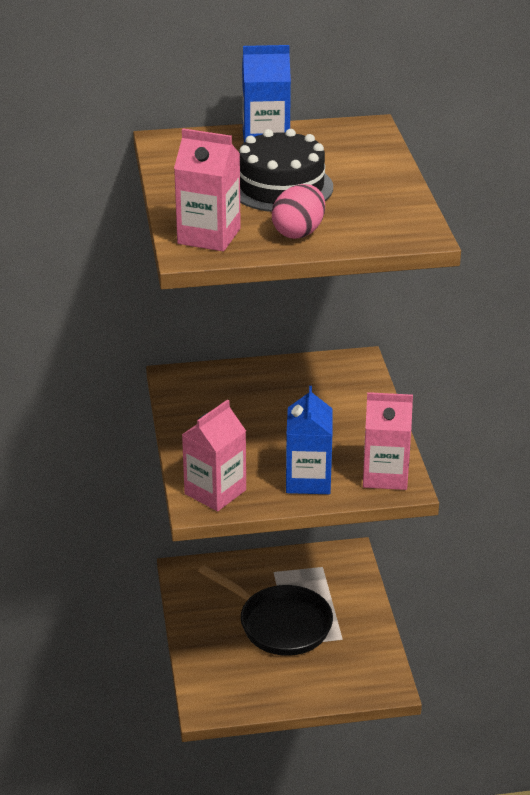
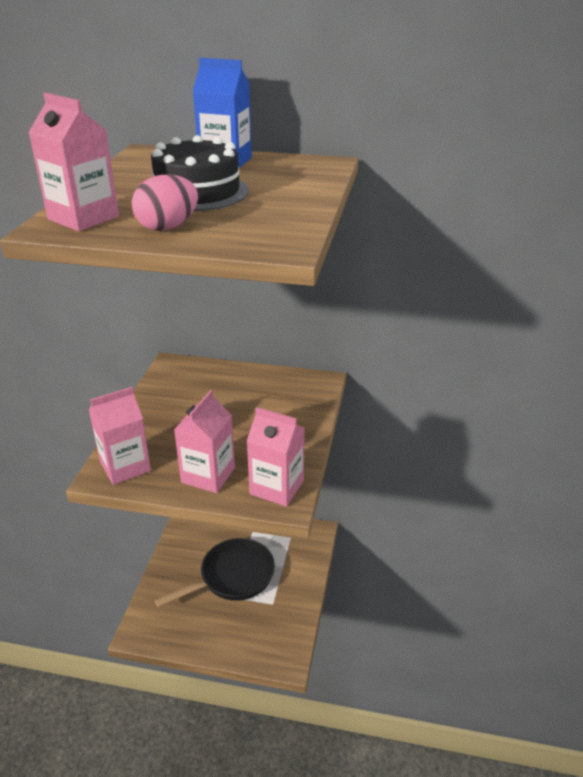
camera: 20 degrees right, 0 degrees up
(280, 624) = (233, 577): black pan -> black pan turned 90 degrees counterclockwise
(308, 480) = (208, 475): blue carton -> pink carton

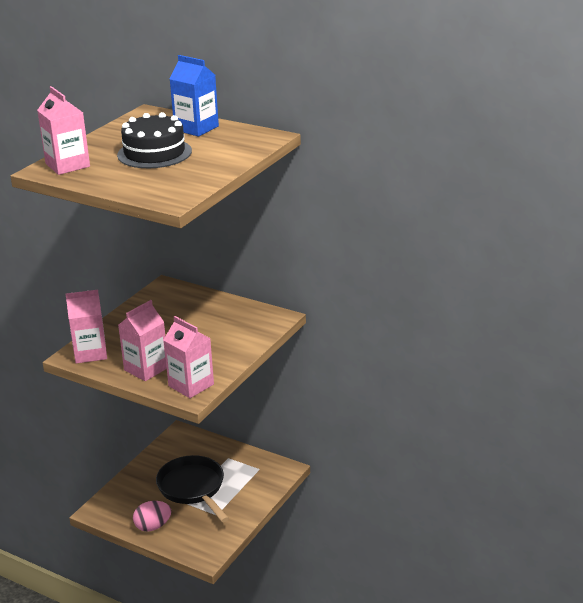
camera: 20 degrees right, 5 degrees down
(168, 227) = (114, 178): pink egg -> pink egg (153, 526)
(233, 577) = (193, 488): black pan -> black pan turned 105 degrees counterclockwise

